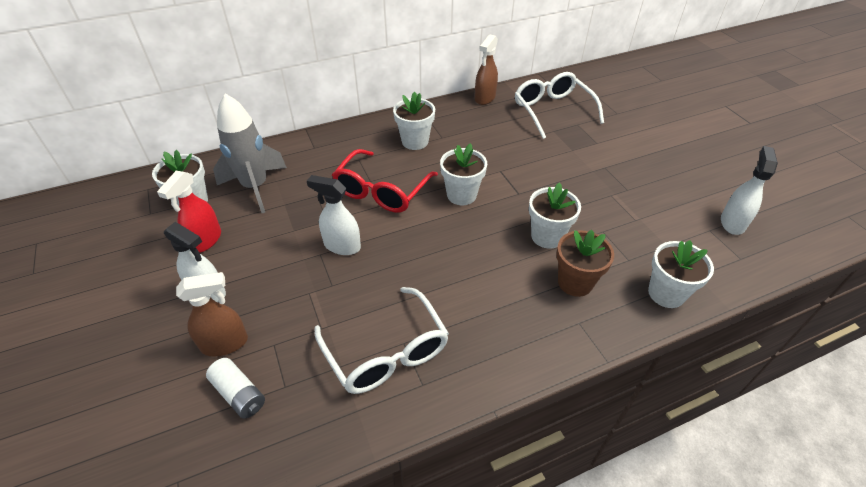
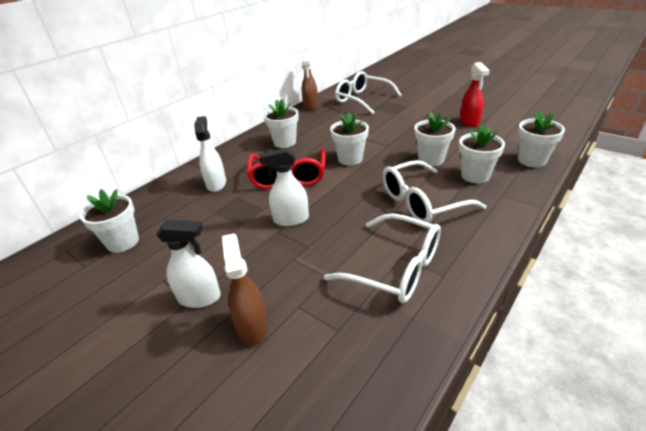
camera: 25 degrees left, 10 degrees down
(205, 240) = (162, 263): red spray bottle -> red spray bottle (469, 122)
(225, 343) = (252, 326): brown spray bottle -> brown spray bottle turned 60 degrees counterclockwise
(239, 394) = (302, 356): white battery -> none
(255, 187) = (177, 211): grey rocket -> none
(482, 288) = (421, 202): none -> white glasses
(575, 282) = (475, 176): brown flower pot -> white flower pot
(732, 222) = (525, 116): white spray bottle -> white spray bottle (216, 184)

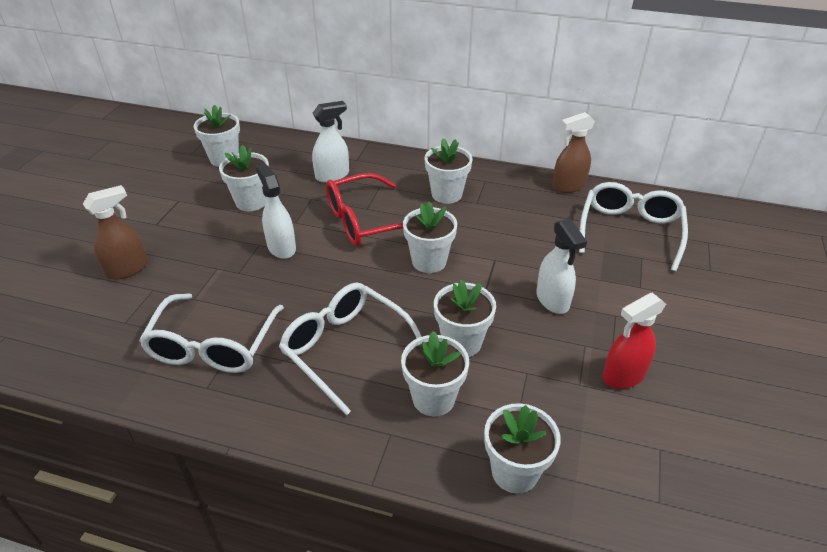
camera: 65 degrees right, 5 degrees up
(200, 297) = (159, 228): white spray bottle -> white spray bottle (552, 300)
(212, 230) = (251, 202): none -> white flower pot

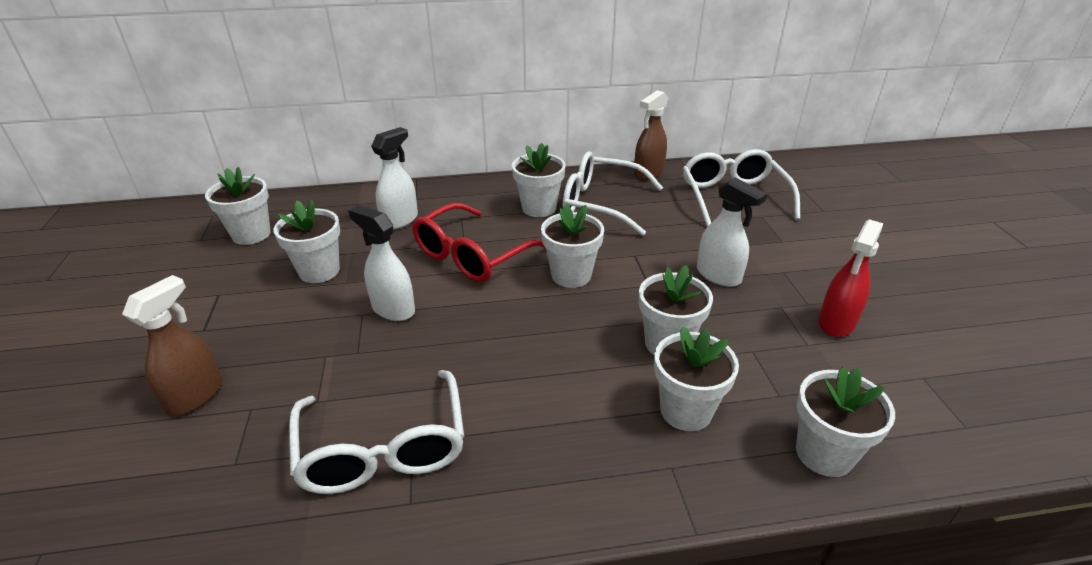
camera: 25 degrees left, 5 degrees down
(345, 348) = (550, 393): white glasses -> white glasses (600, 203)

